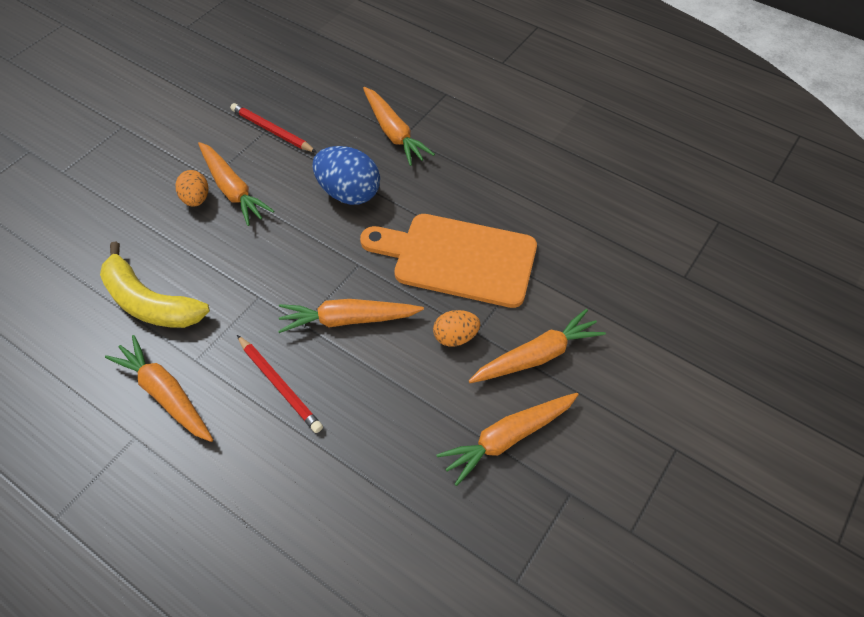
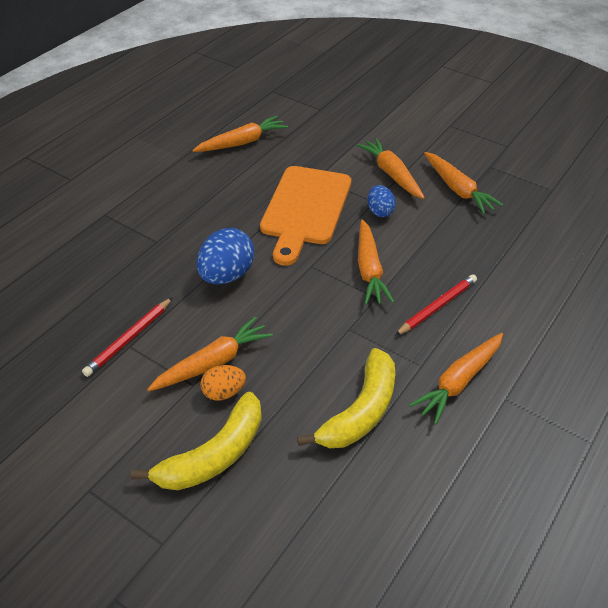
camera: 90 degrees left, 10 degrees down
(131, 196) = (214, 455): none -> yellow banana
(393, 133) = (151, 247): orange carrot -> orange carrot (242, 142)
(455, 337) = (380, 211): orange egg -> blue egg

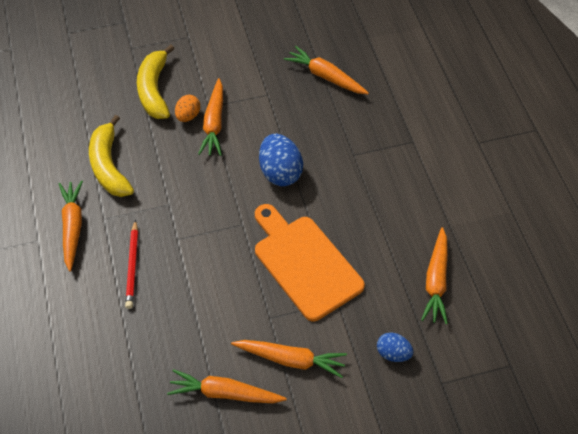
camera: 130 degrees right, 10 degrees up
(129, 339) = (273, 97): red pencil -> none
(369, 269) = (204, 255): orange carrot -> orange carrot (325, 76)
(380, 211) = (254, 311): blue egg -> blue egg (393, 353)

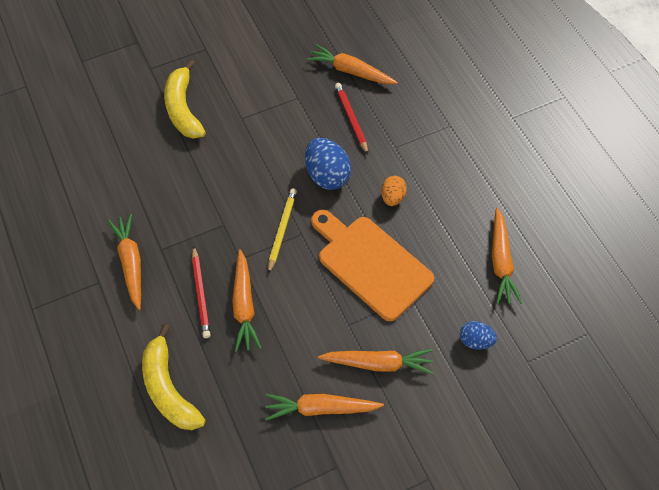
camera: 10 degrees left, 5 degrees up
(109, 166) = (154, 194): yellow banana -> yellow banana (169, 388)
(188, 116) = (223, 131): orange egg -> orange egg (392, 197)
(214, 123) = (250, 135): orange carrot -> orange carrot (244, 305)
(224, 218) = (282, 230): none -> yellow pencil
(316, 122) = (351, 119): none -> red pencil

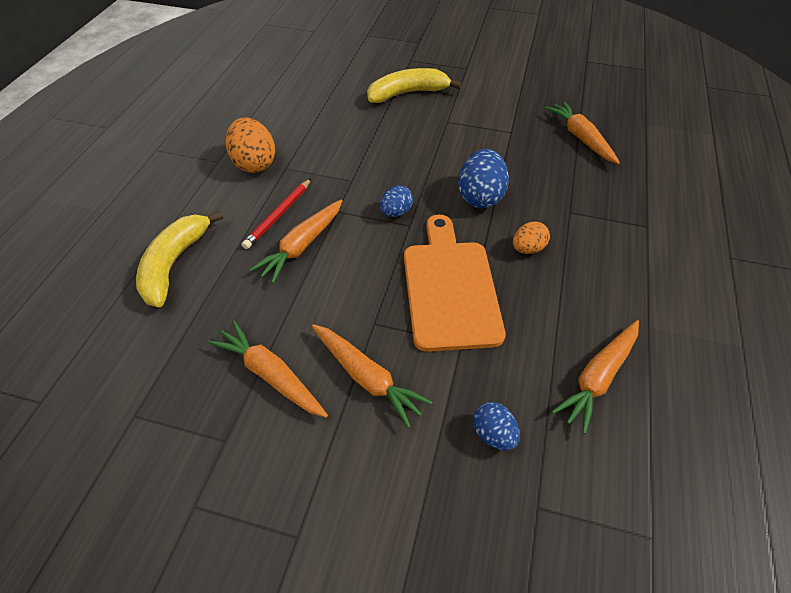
camera: 40 degrees right, 10 degrees down
(131, 263) = (254, 163): orange carrot -> orange egg
(183, 108) = (408, 93): yellow banana -> yellow banana turned 45 degrees clockwise
(282, 230) = (396, 212): yellow pencil -> blue egg
(351, 119) = (546, 170): red pencil -> none

